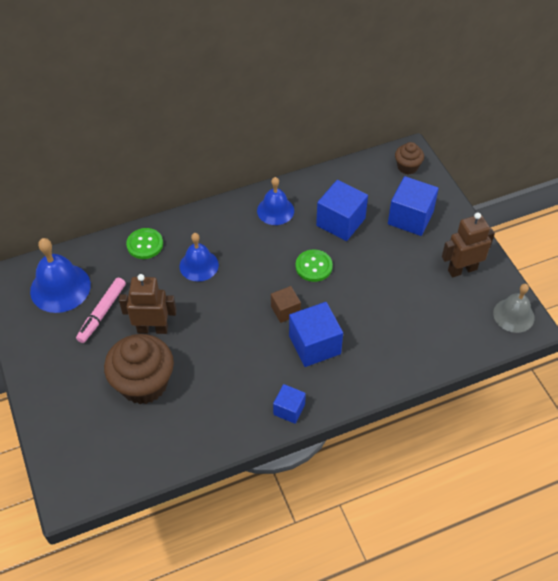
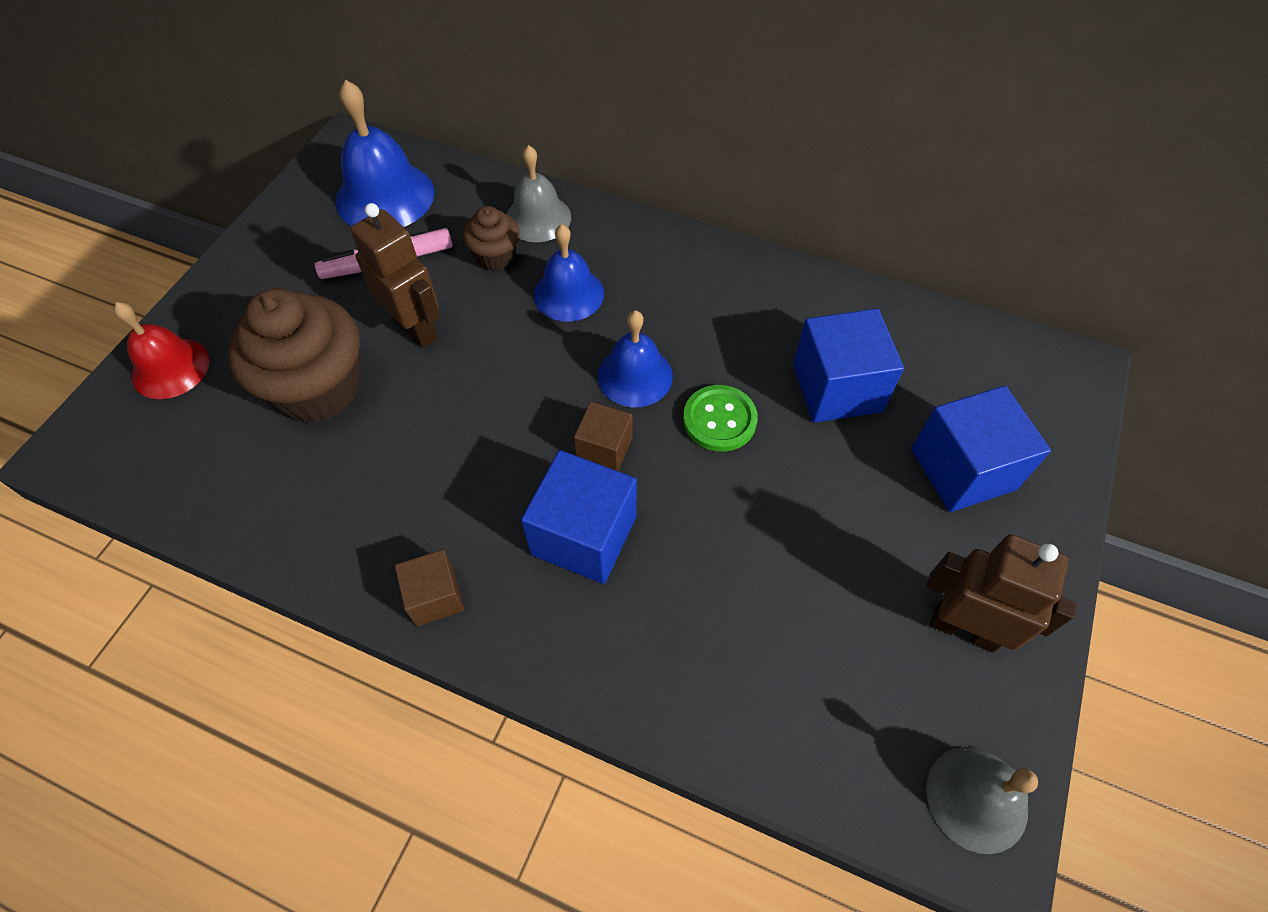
camera: 45 degrees right, 5 degrees up
(64, 432) = (170, 368): none -> red bell
(145, 244) = (538, 218): green button -> grey bell
(275, 210) = (758, 299): blue bell -> blue bell (635, 376)
(289, 409) = (435, 597): blue cube -> brown cube
(407, 167) = (1047, 387): brown cupcake -> brown cupcake (496, 256)

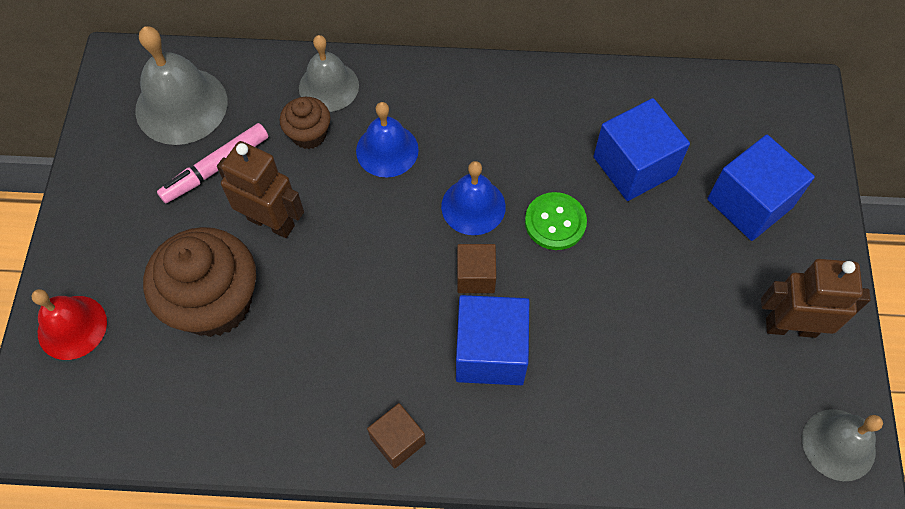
camera: 20 degrees left, 5 degrees up
(385, 196) = (181, 105): blue bell -> grey bell

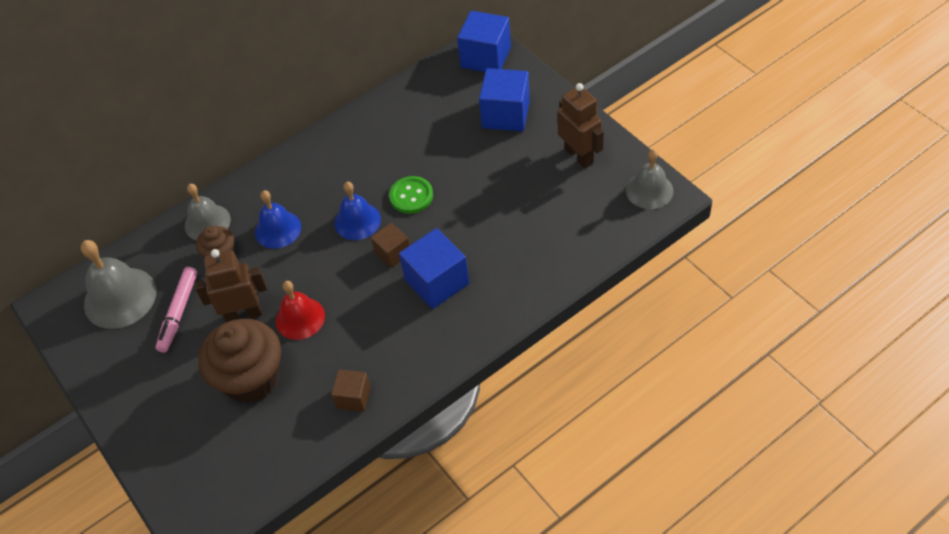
camera: 35 degrees left, 10 degrees down
(72, 327) = (172, 458): red bell -> red bell (300, 318)
(398, 441) = (428, 360): brown cube -> brown cube (353, 397)
(634, 166) = (428, 139): blue cube -> blue cube (485, 57)
(790, 327) = (579, 156): brown robot -> brown robot turned 90 degrees clockwise

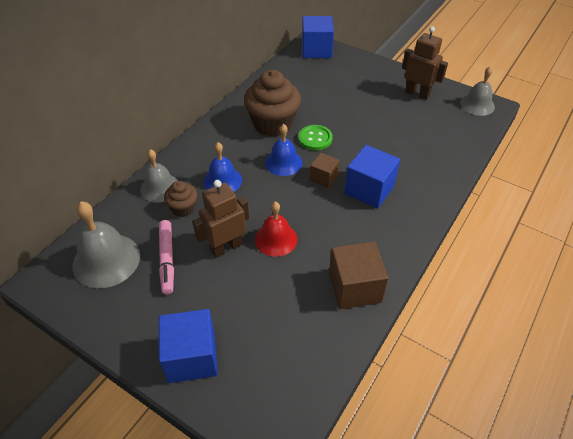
camera: 25 degrees left, 5 degrees down
(251, 378) = (259, 295): brown cupcake -> brown cupcake (273, 124)
(353, 397) = (354, 287): brown cube -> brown cube, size x1.73
(506, 114) = (351, 79): blue cube -> blue cube (191, 357)

